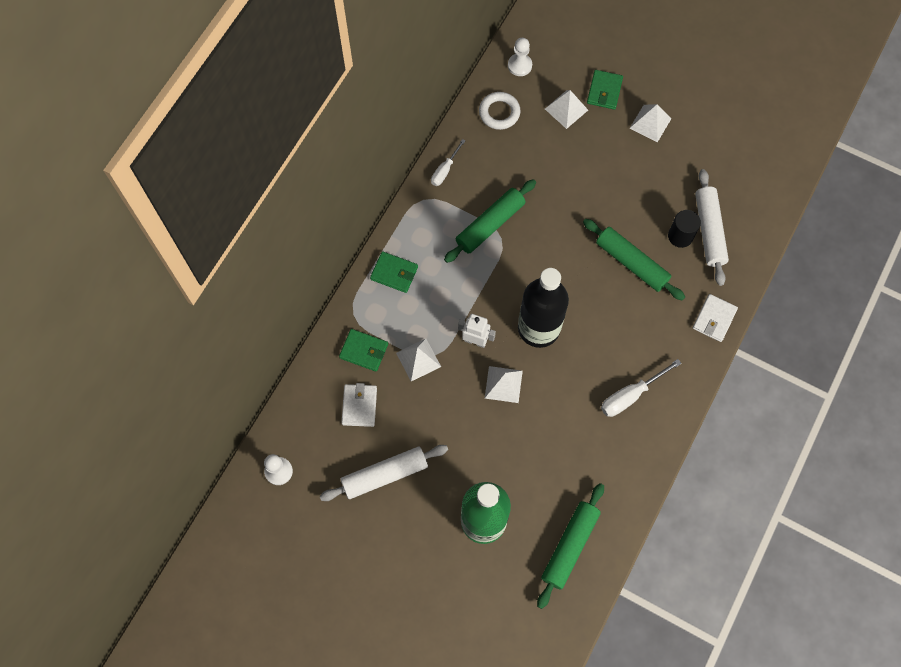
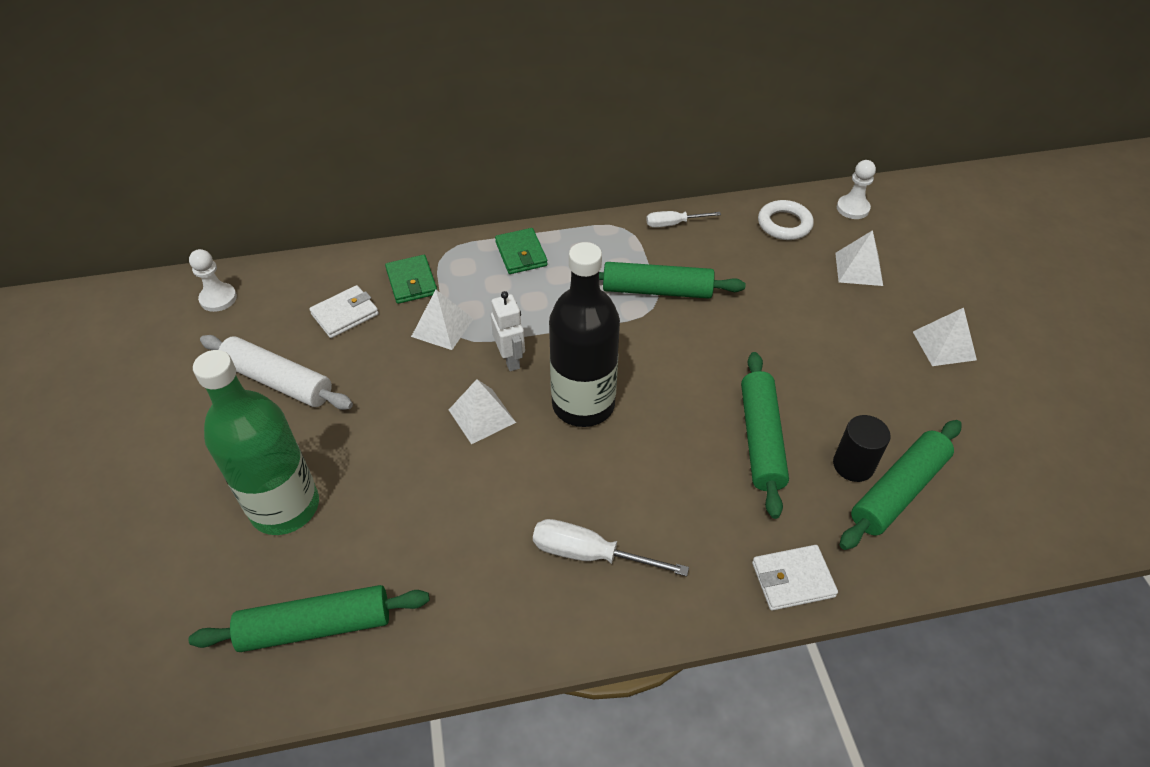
camera: 50 degrees right, 20 degrees down
(604, 91) = (921, 285): green wallet -> none
(709, 230) = (898, 491): white rolling pin -> green rolling pin

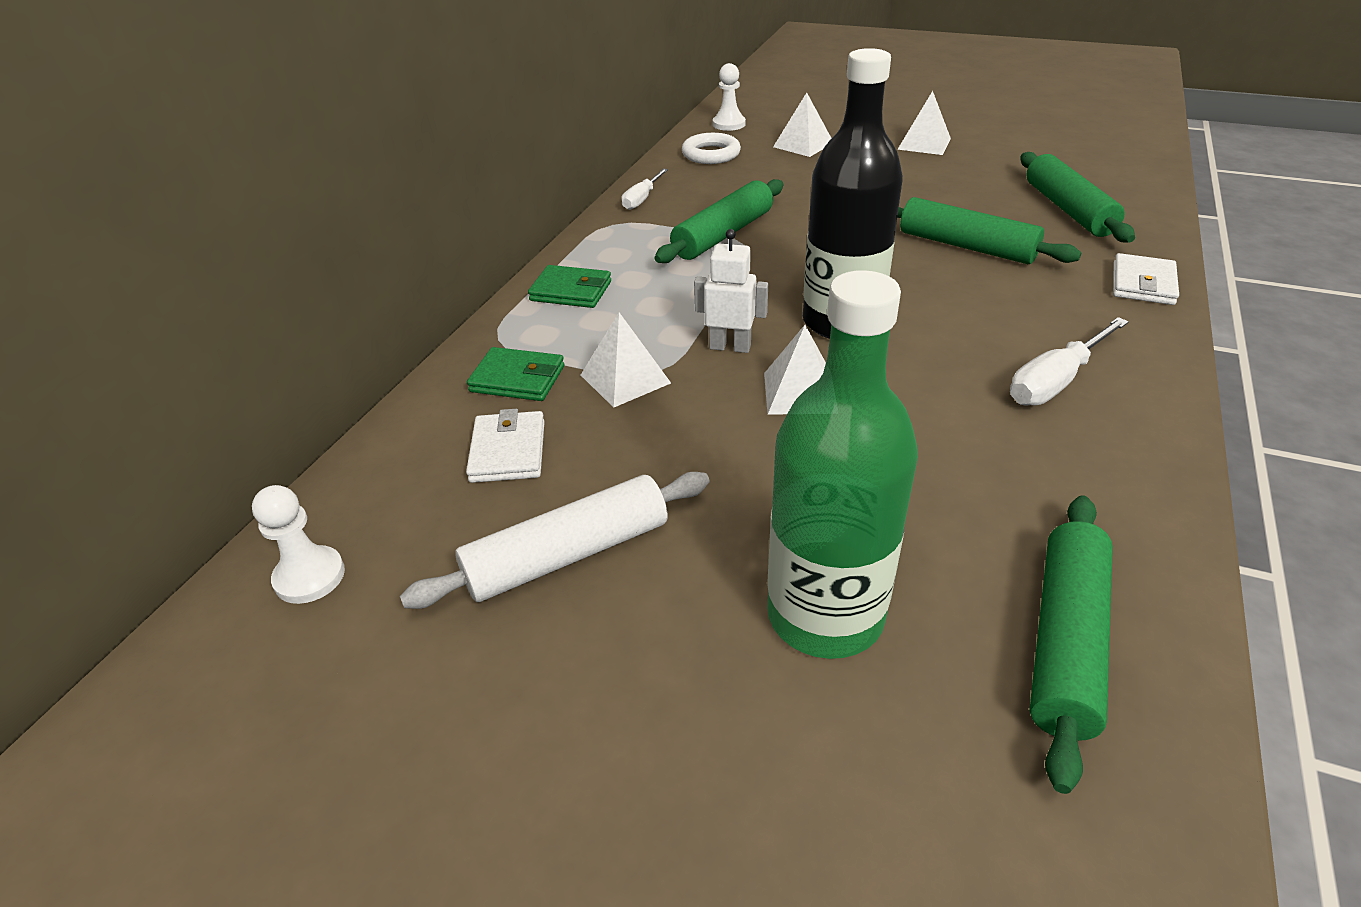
camera: 55 degrees left, 10 degrees down
(853, 465) = (1027, 217): black cylinder -> none

